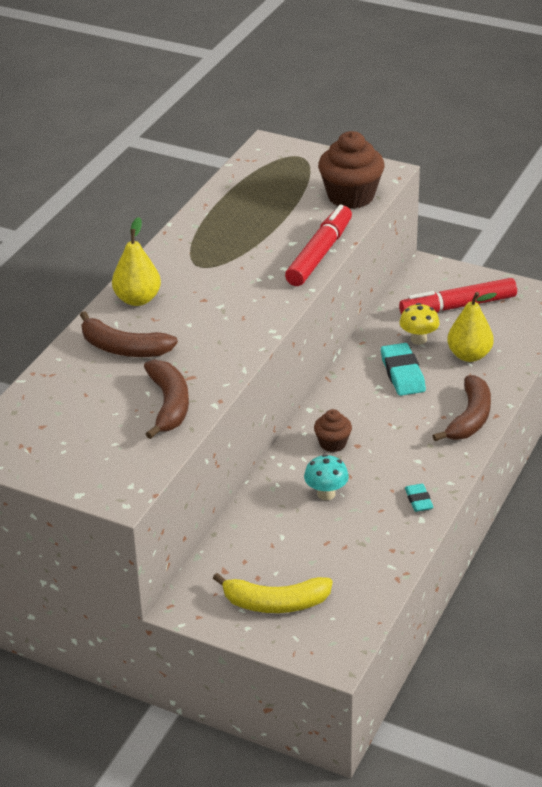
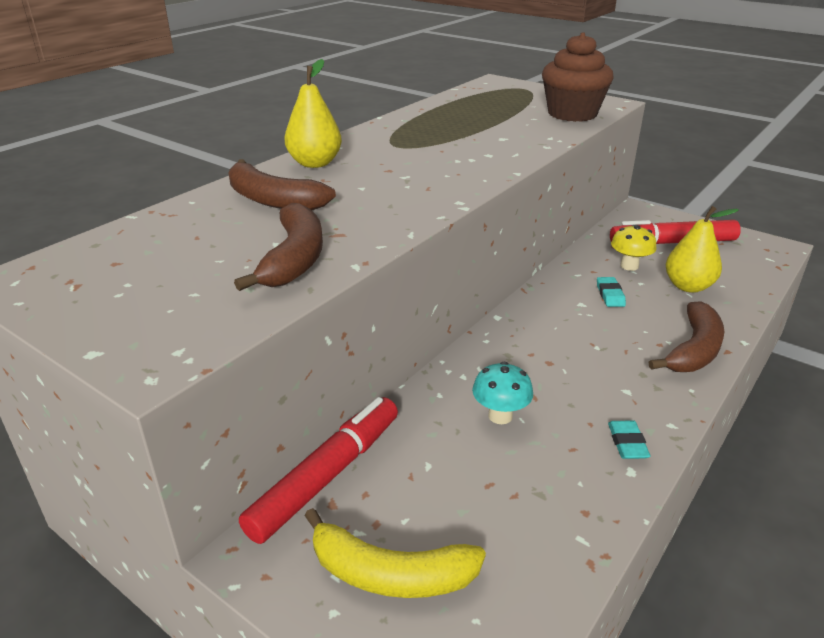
camera: 10 degrees right, 5 degrees down
(320, 254) = (532, 148): red marker -> red marker (327, 476)
(332, 443) = (518, 356): brown cupcake -> none
(402, 374) = (610, 295): turquoise eraser -> turquoise eraser, size x0.57

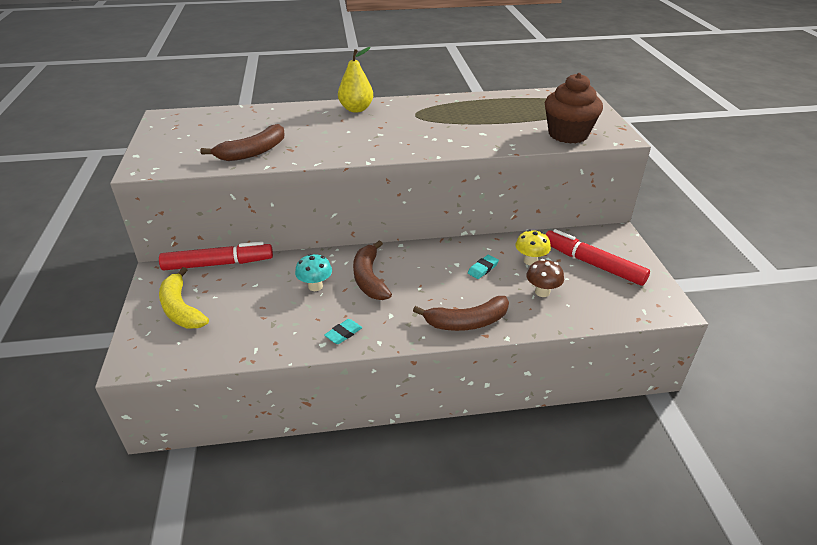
camera: 45 degrees right, 5 degrees up
(273, 200) = (301, 121): brown banana -> brown banana (369, 278)
(688, 286) = (542, 292): yellow pear -> brown mushroom

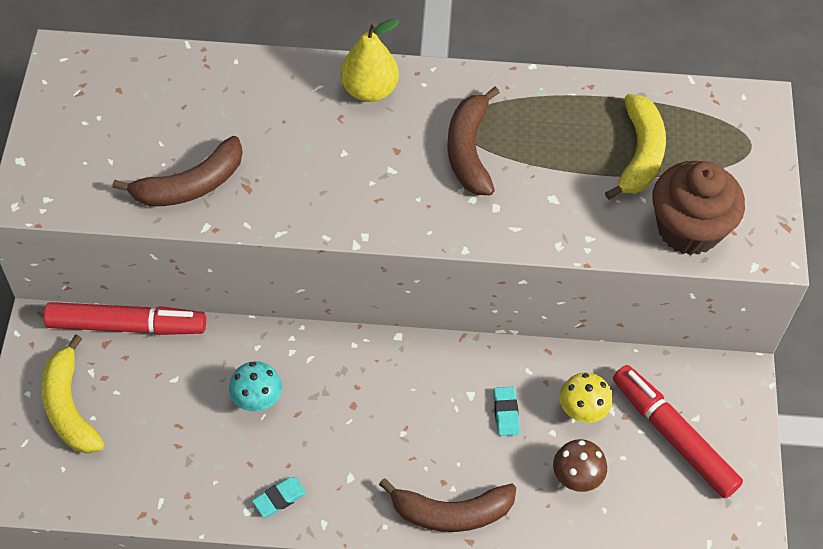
camera: 10 degrees right, 20 degrees up
(369, 278) = (336, 400): brown banana -> brown banana (469, 150)
(483, 269) = (506, 413): turquoise eraser -> turquoise eraser turned 60 degrees counterclockwise
(524, 114) = (639, 154): none -> yellow banana

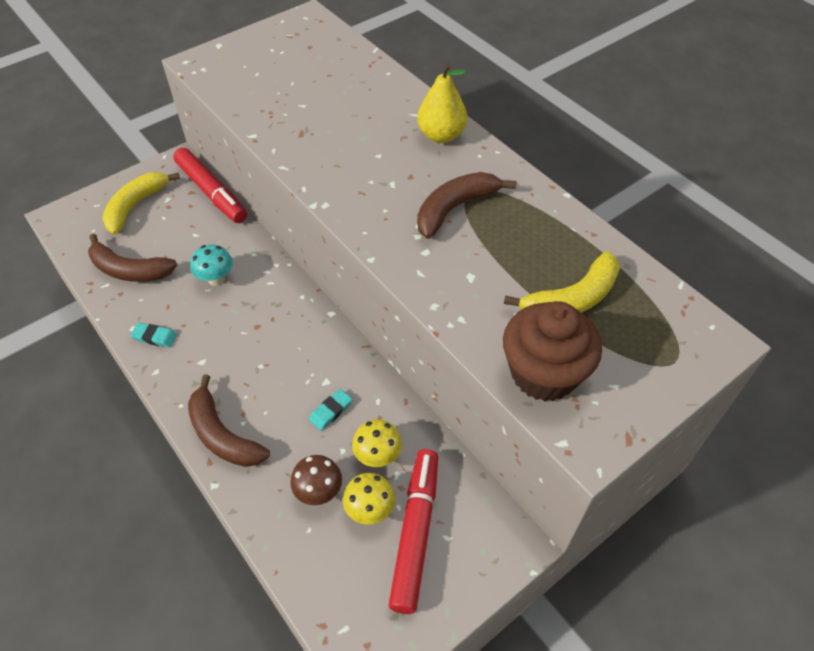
camera: 50 degrees right, 5 degrees down
(190, 185) = (275, 111): brown banana -> brown banana (129, 270)
(626, 453) = (370, 510): none -> yellow mushroom

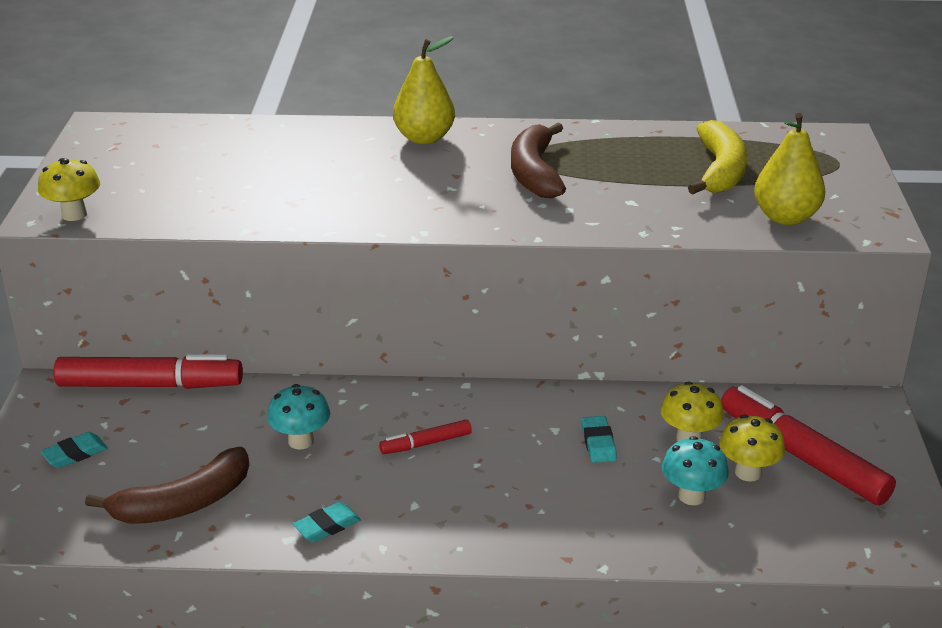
camera: 50 degrees left, 20 degrees down
(135, 206) = (75, 454): yellow banana -> turquoise eraser
(206, 69) = (74, 214): none -> yellow mushroom
(223, 435) = (542, 532): brown banana -> none
(259, 331) = (426, 443): none -> red marker
(319, 492) = (691, 496): brown mushroom -> turquoise mushroom
(543, 373) = (785, 217): brown cupcake -> yellow pear

